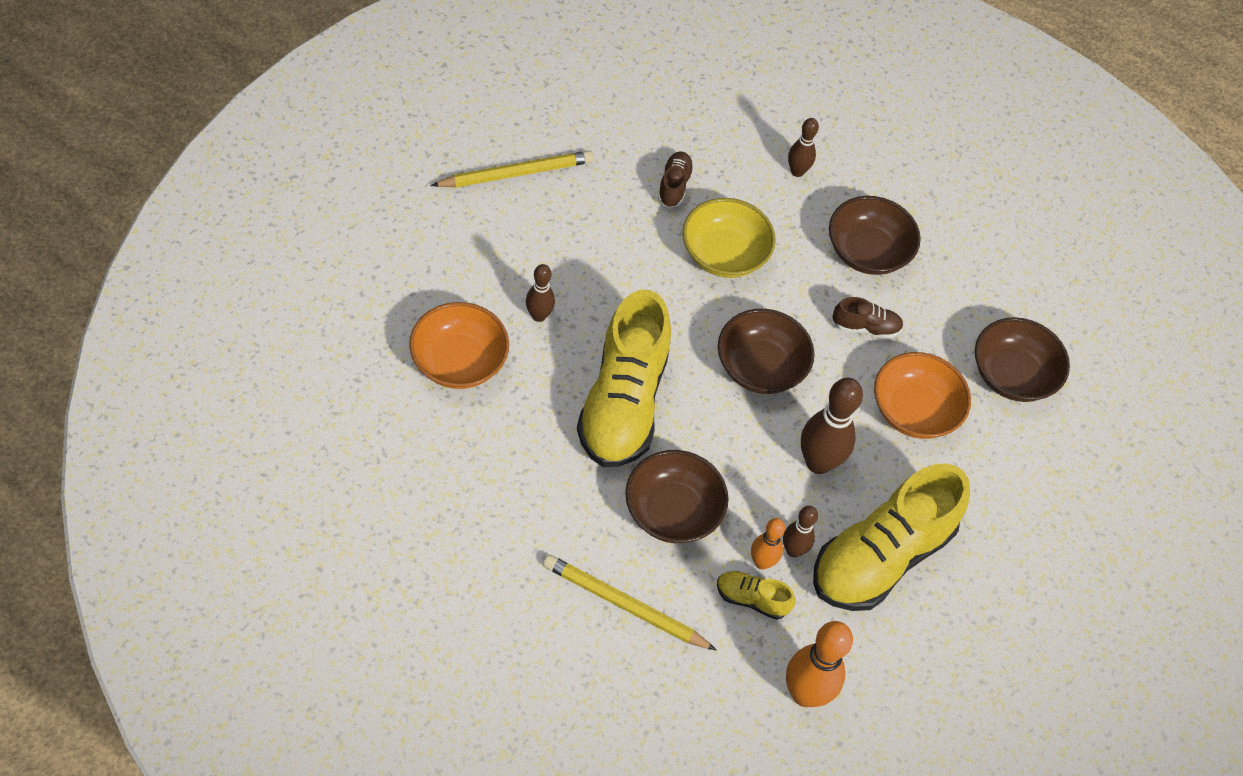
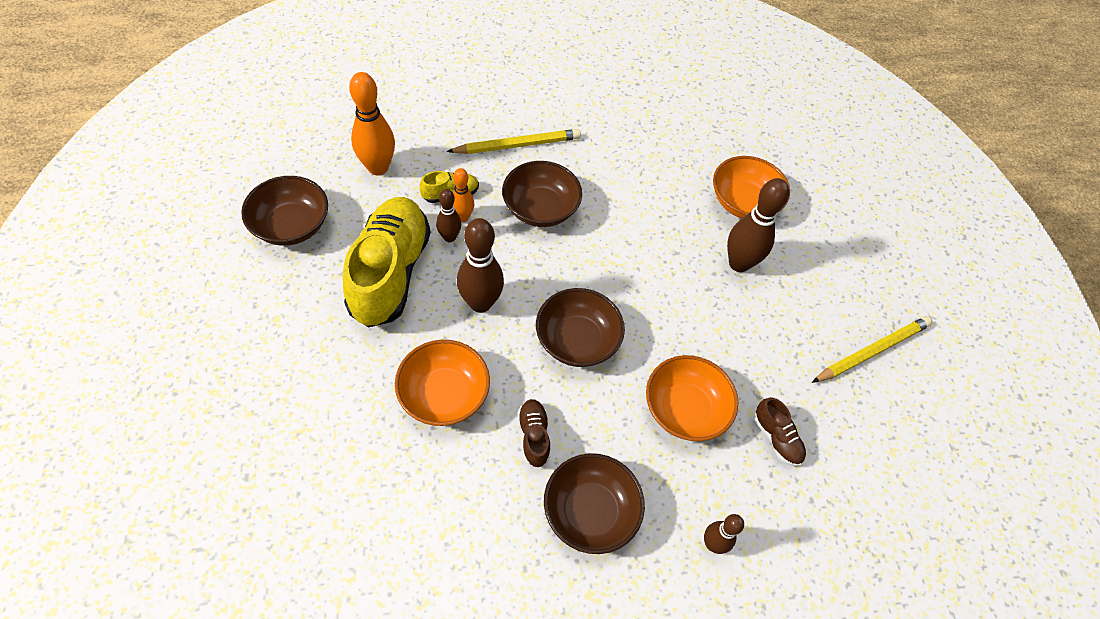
camera: 140 degrees right, 0 degrees up
(516, 173) = (872, 351): yellow pencil -> yellow pencil turned 150 degrees counterclockwise
(539, 315) = (739, 263): brown bowling pin -> brown bowling pin, size x1.75
(623, 402) = (633, 249): yellow shoe -> none
(724, 254) = (684, 409): yellow bowl -> orange bowl
(865, 327) = (533, 436): brown shoe -> brown shoe turned 120 degrees clockwise
(1012, 375) = (388, 492): brown bowl -> brown bowl (291, 225)

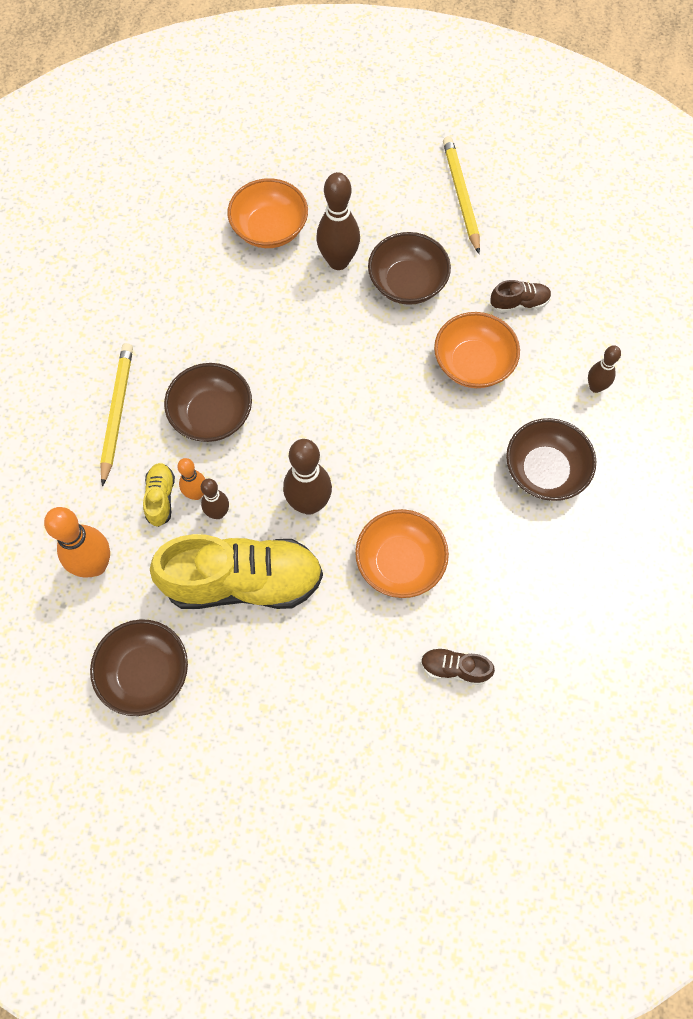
camera: 65 degrees left, 10 degrees up
(390, 272) = (243, 582): yellow shoe -> yellow shoe turned 150 degrees clockwise
(533, 436) = (464, 495): brown shoe -> brown shoe (454, 668)
(577, 340) = (377, 429): brown bowl -> brown bowl (407, 283)

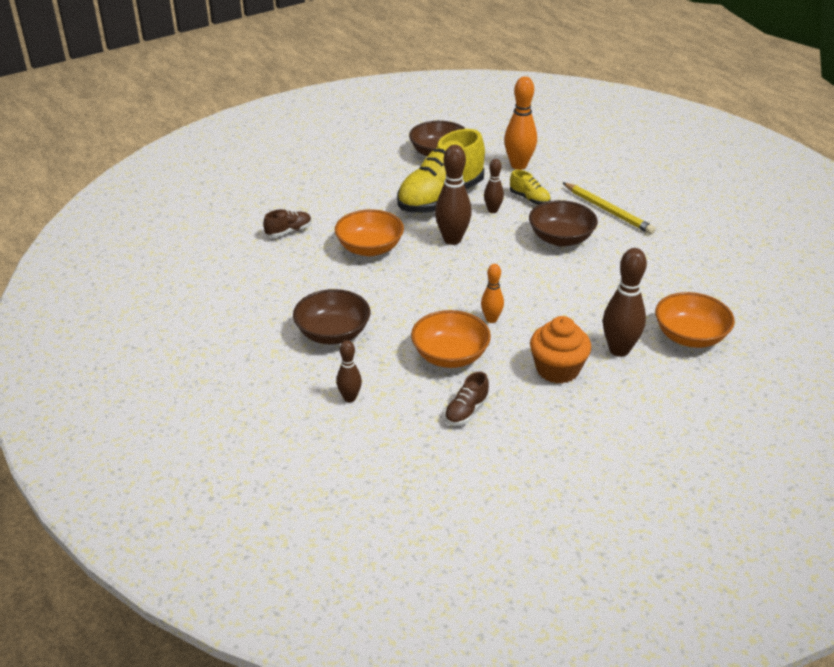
camera: 135 degrees right, 30 degrees down
(196, 494) = (515, 210): orange bowling pin -> orange bowling pin (491, 319)
(407, 283) = (557, 369): brown bowl -> orange cupcake
(461, 195) = (608, 453): yellow pencil -> none

